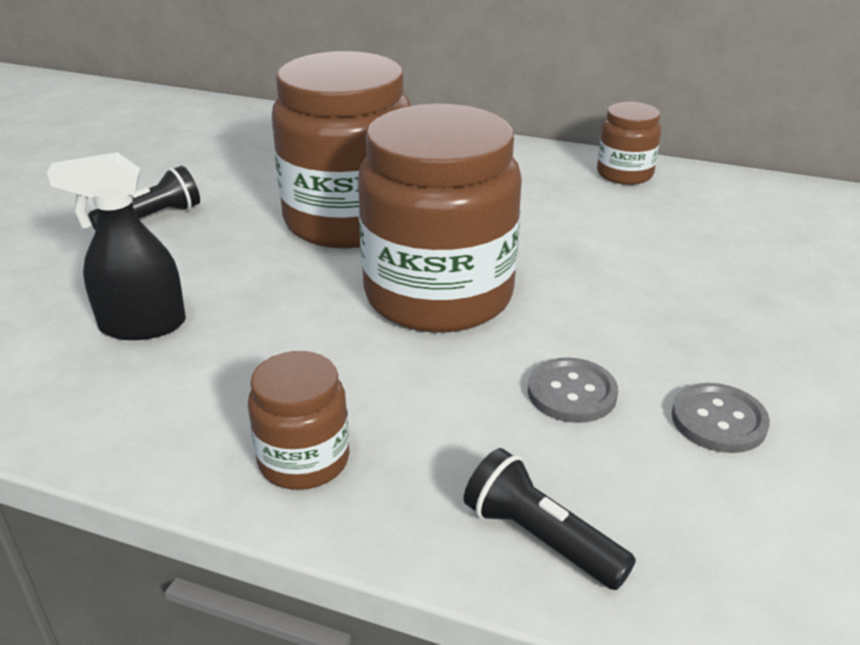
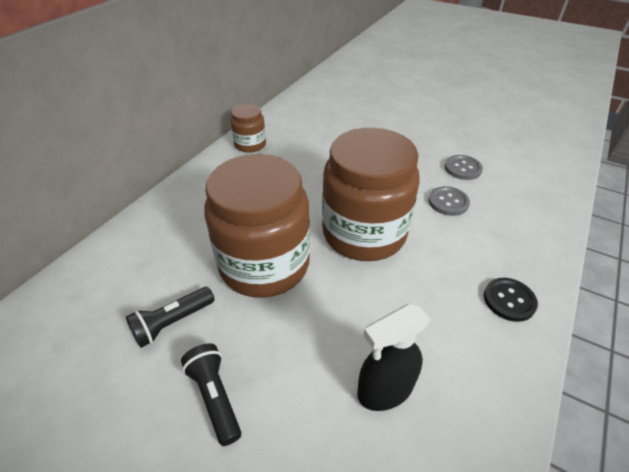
camera: 80 degrees left, 10 degrees up
(142, 326) = (385, 390): black spray bottle -> black spray bottle turned 60 degrees clockwise
(304, 460) = (509, 300): brown jar -> black button
(540, 538) = (539, 228): black flashlight -> black flashlight (172, 323)

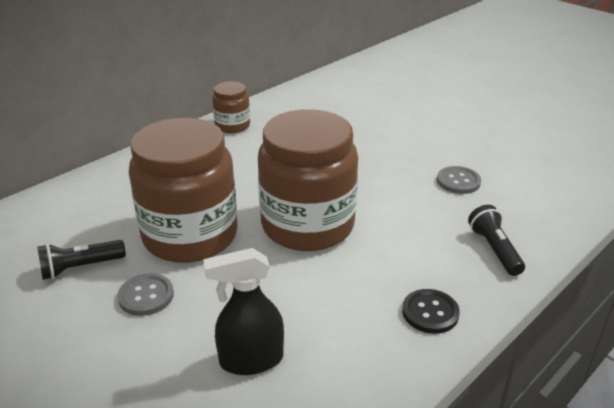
camera: 15 degrees right, 10 degrees down
(215, 396) = (90, 332): black flashlight -> black flashlight (494, 249)
(448, 202) = (419, 211): grey button -> grey button (146, 296)

